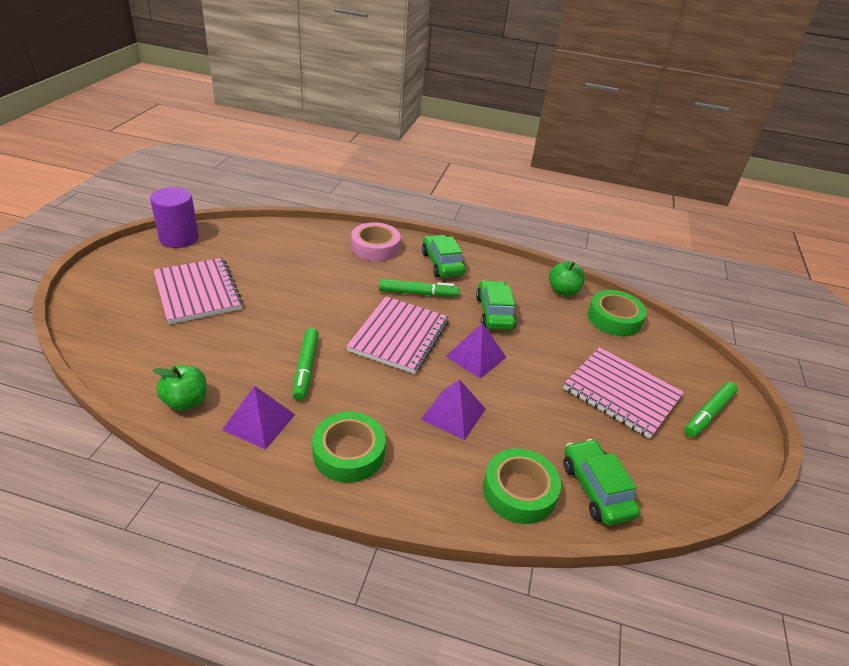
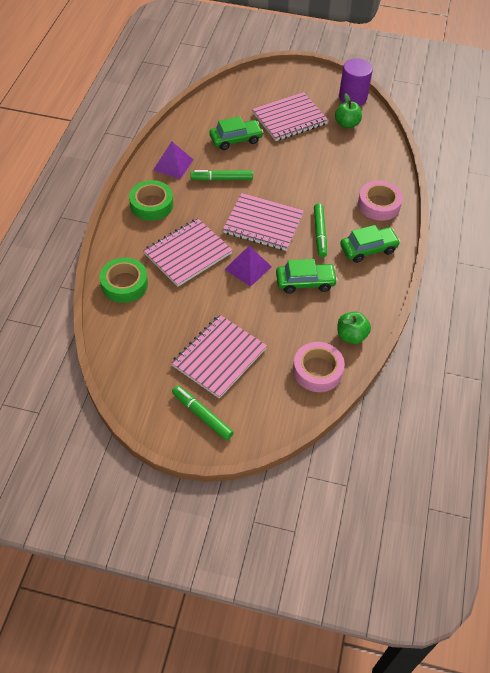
camera: 90 degrees right, 15 degrees up
(186, 401) = (186, 133): green apple -> green apple (347, 124)
(453, 414) = (187, 253): purple pyramid -> pink notebook
(596, 489) = (126, 325): green car -> green car (235, 139)
(614, 319) = (317, 370): green tape -> pink tape

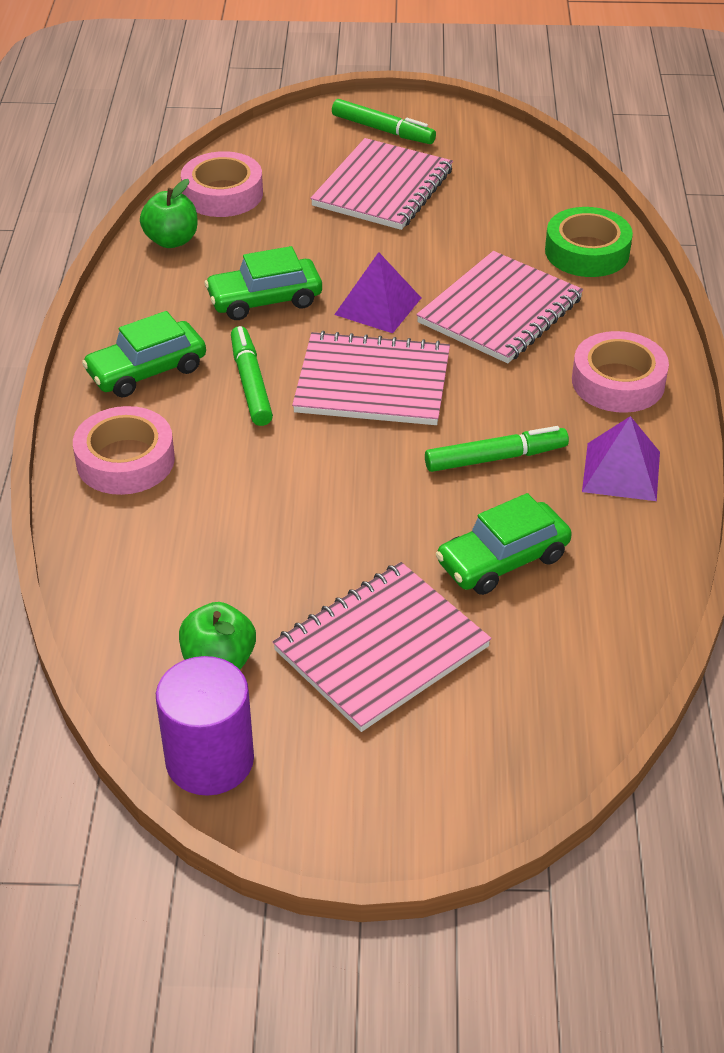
camera: 170 degrees right, 10 degrees down
(151, 204) = (618, 382): green tape -> pink tape

